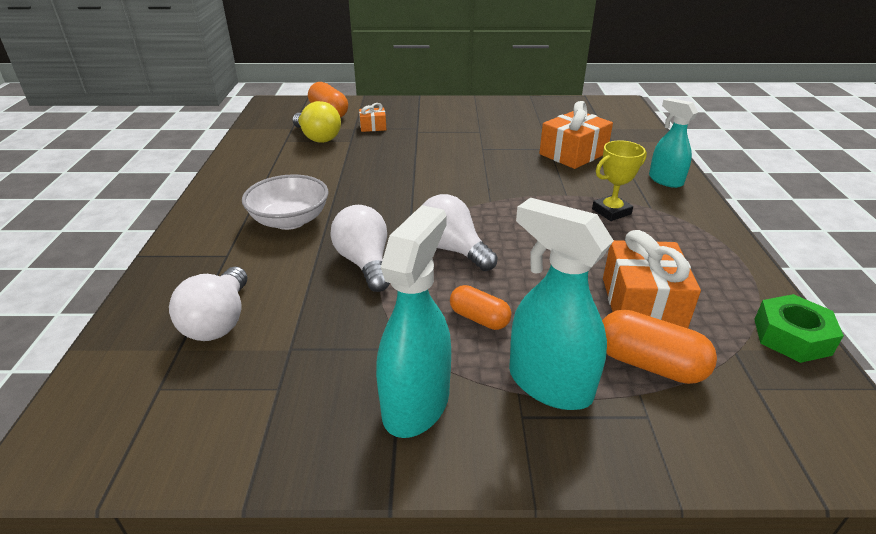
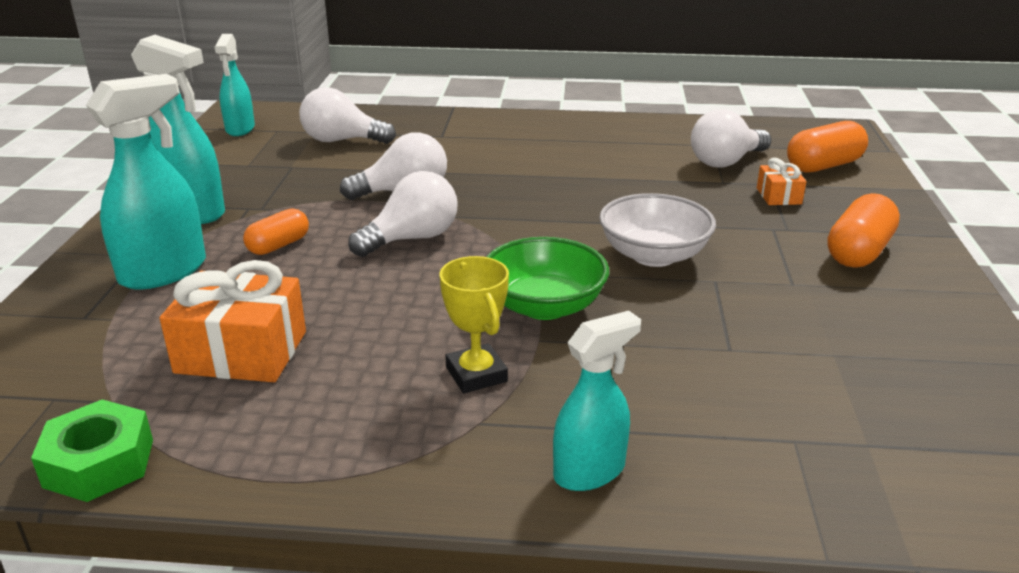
camera: 95 degrees right, 5 degrees down
(137, 431) = (240, 129): none -> turquoise spray bottle
(290, 220) = (499, 156): white bowl -> white bowl (653, 255)
(317, 137) = (726, 162): yellow light bulb -> white light bulb
(530, 194) = (544, 306): none -> green bowl
(573, 154) = (707, 373): orange gift -> none
(649, 364) = (144, 333): orange capsule -> orange capsule (858, 252)

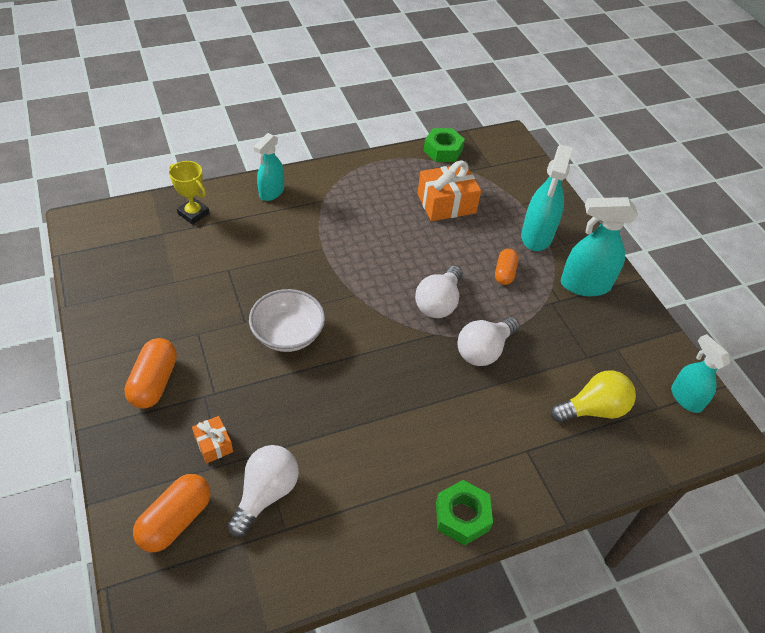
camera: 150 degrees right, 20 degrees up
(342, 141) = (593, 409): white light bulb -> yellow light bulb
(476, 374) = (339, 221): yellow trophy -> yellow trophy (193, 213)
(541, 122) = (462, 516): none -> green nut
(544, 306) = (331, 271): green bowl -> none

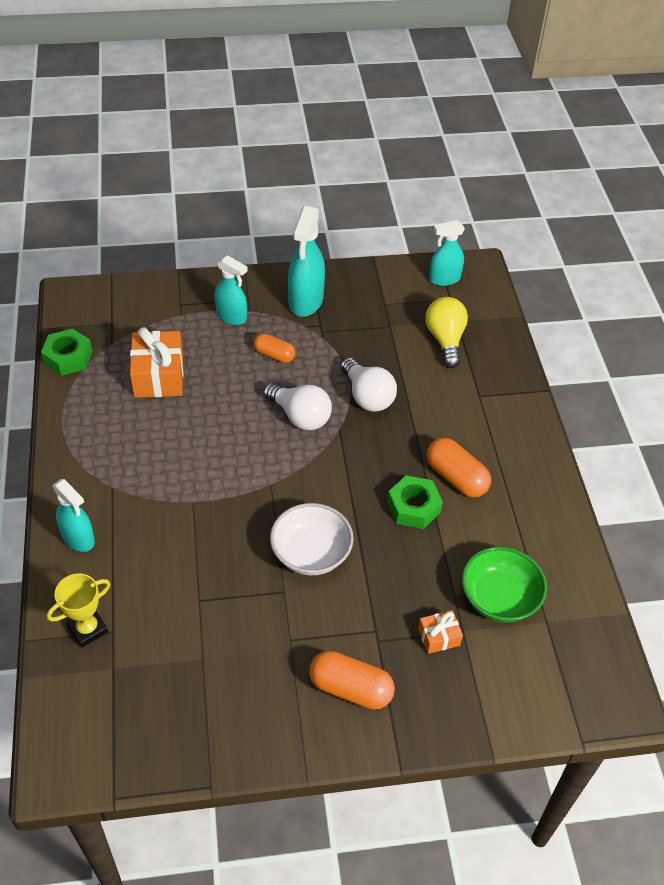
camera: 75 degrees left, 0 degrees up
(175, 520) = (519, 677): orange capsule -> orange capsule (456, 477)
(266, 494) = (499, 598): white light bulb -> green bowl
(462, 516) = (536, 456): green nut -> green nut (413, 507)
(536, 236) = (232, 316): turquoise spray bottle -> turquoise spray bottle, size x0.65

